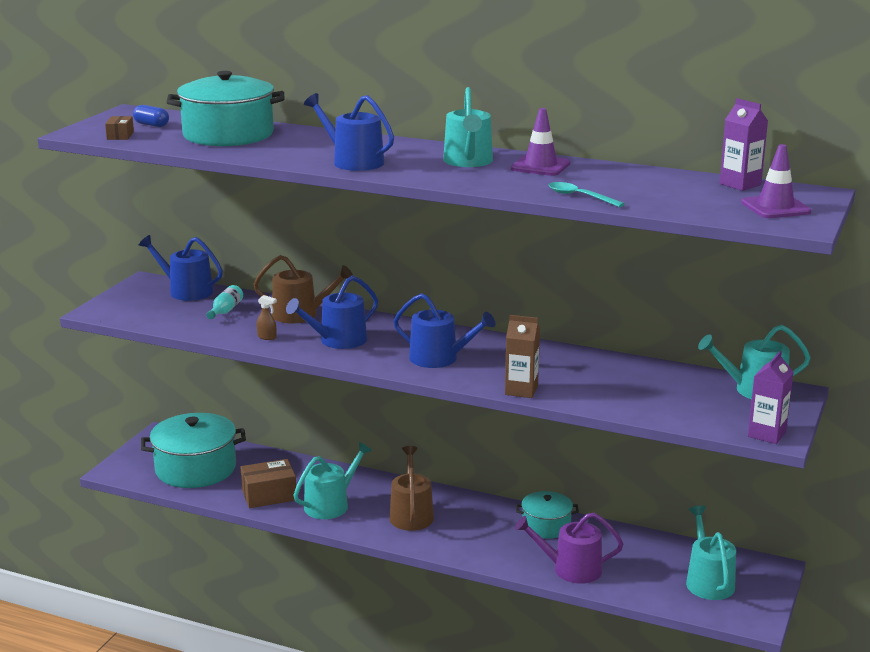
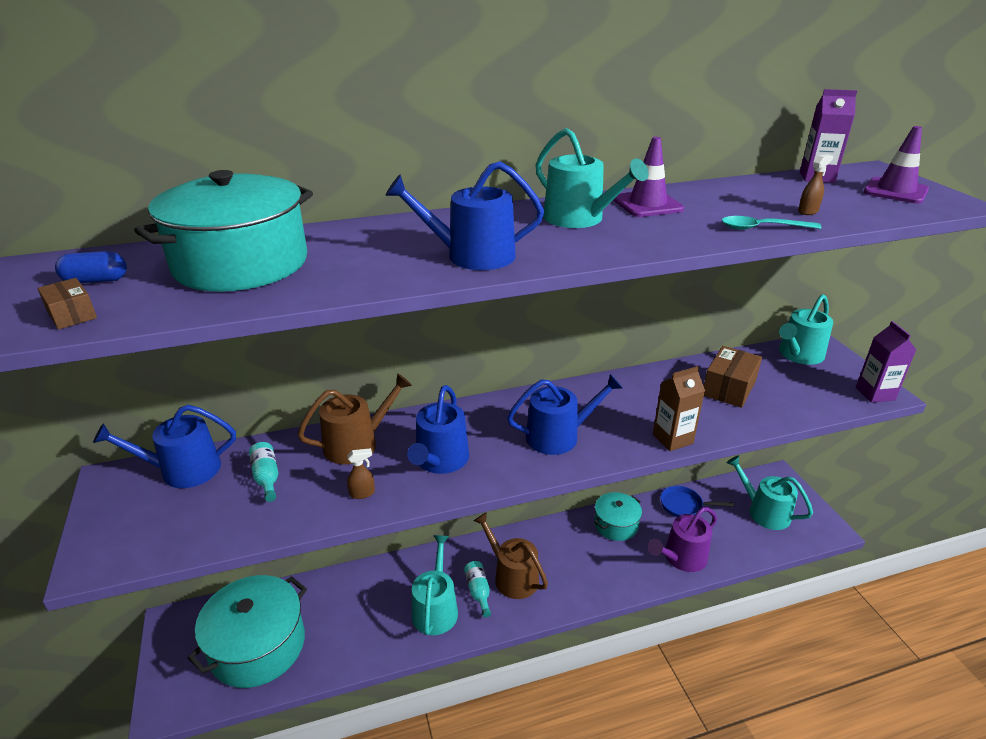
camera: 40 degrees left, 10 degrees up
(269, 495) = (368, 633): brown box -> brown box (729, 388)
(374, 510) = (478, 591): none -> turquoise bottle
(633, 543) = (684, 505): none -> blue pan
(649, 198) = (808, 211): none -> brown spray bottle

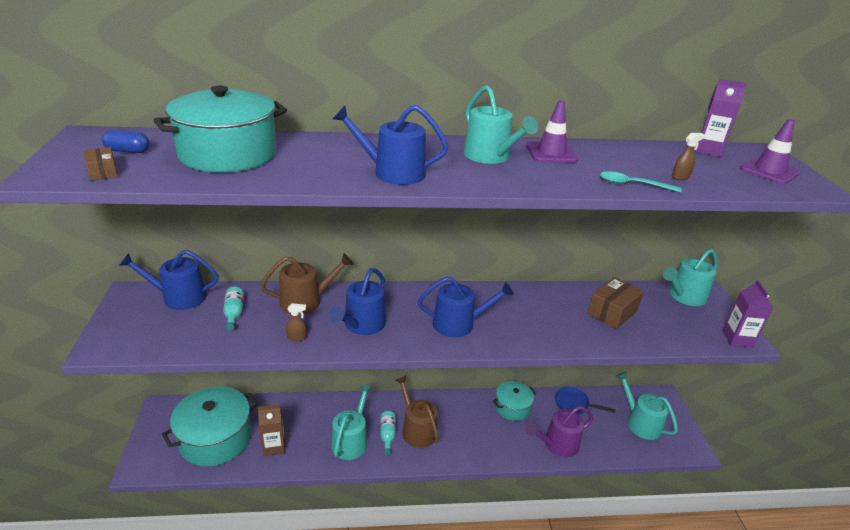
camera: 10 degrees right, 0 degrees up
(672, 439) = (548, 343): brown carton -> brown carton (274, 446)

